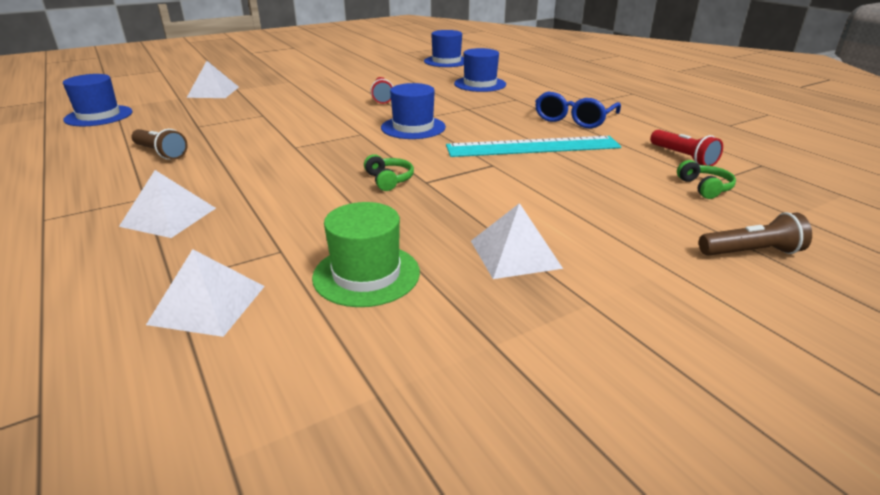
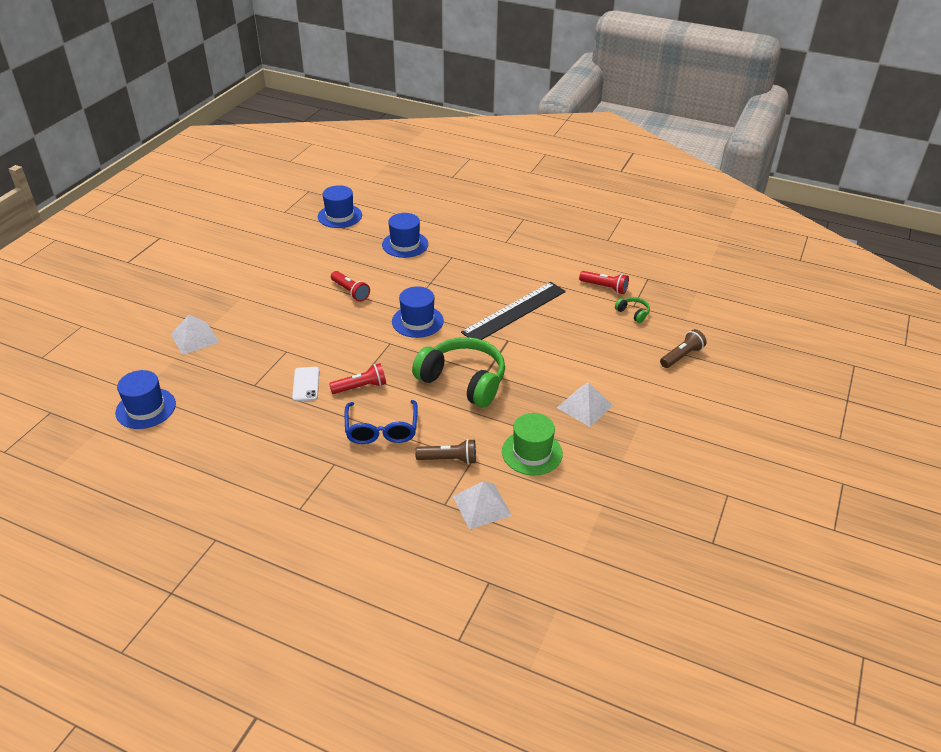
camera: 35 degrees left, 10 degrees up
(161, 153) = (276, 423): brown flashlight -> brown flashlight (449, 459)
(168, 217) = (375, 469): white pyramid -> none
(237, 137) = (306, 384): none -> white phone
(279, 153) = (361, 387): none -> red flashlight
(389, 180) = (463, 381): green headphones -> green headphones, size x2.40
(533, 147) = (514, 311): turquoise ruler -> black ruler
(574, 119) = (512, 269): blue glasses -> blue glasses (381, 430)

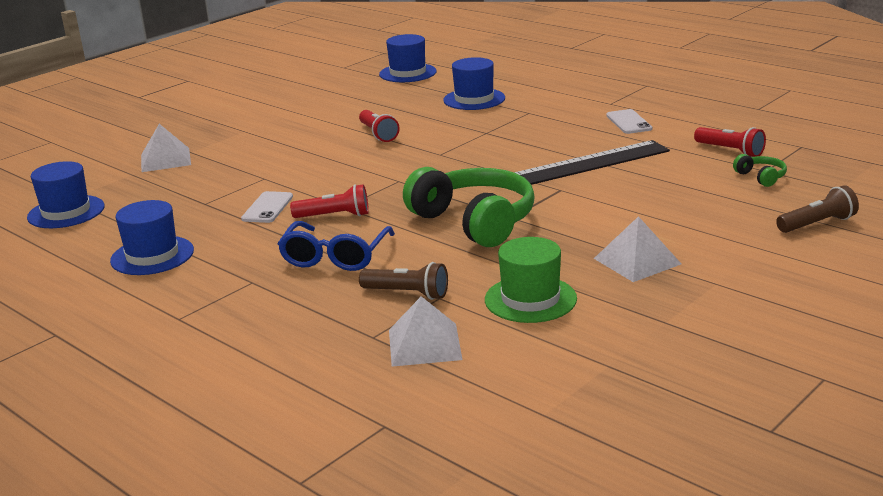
camera: 20 degrees right, 15 degrees down
(417, 321) = (447, 164): blue hat -> blue hat (152, 255)
(526, 262) = (628, 122): none -> white phone

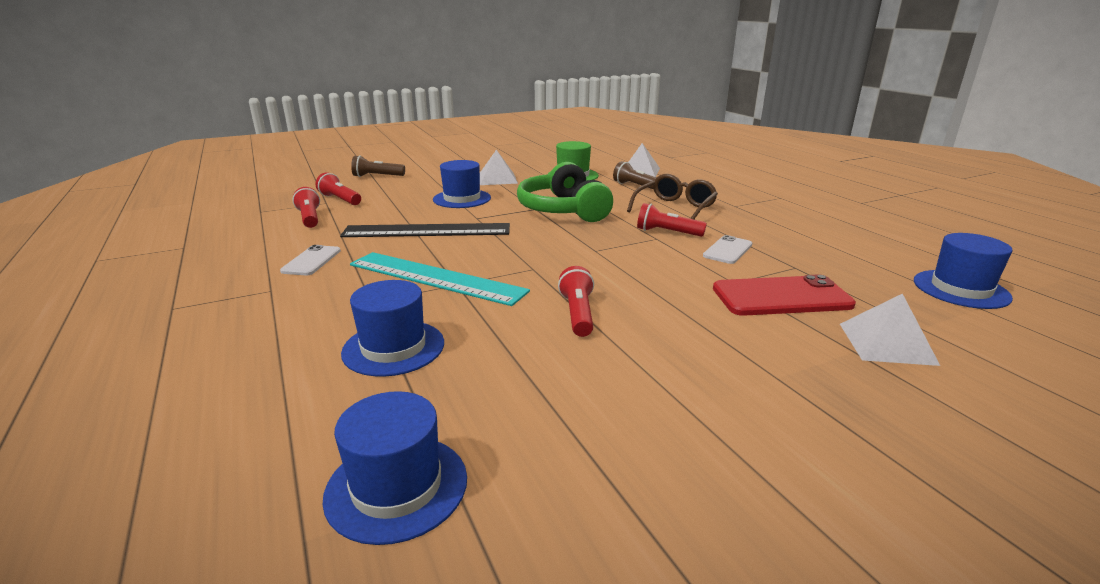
camera: 160 degrees left, 0 degrees up
(152, 255) = (823, 232): blue hat -> blue hat (462, 199)
(227, 174) = (781, 297): none -> red phone
(335, 257) = (674, 208): blue glasses -> brown glasses
(508, 132) = (435, 278): none -> turquoise ruler
(761, 177) = (340, 199): green headphones -> red flashlight

